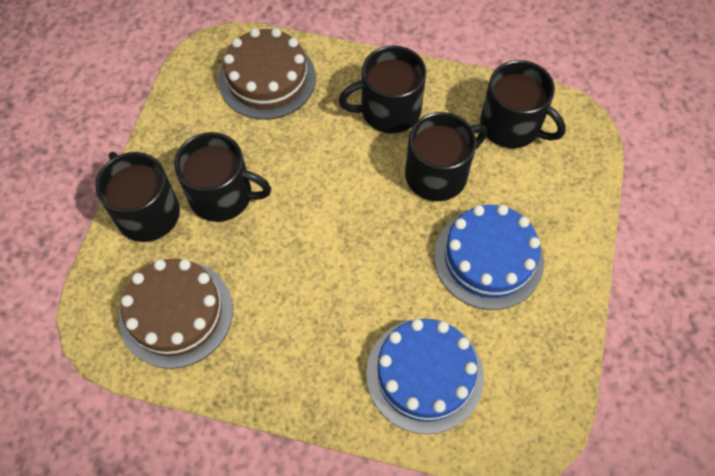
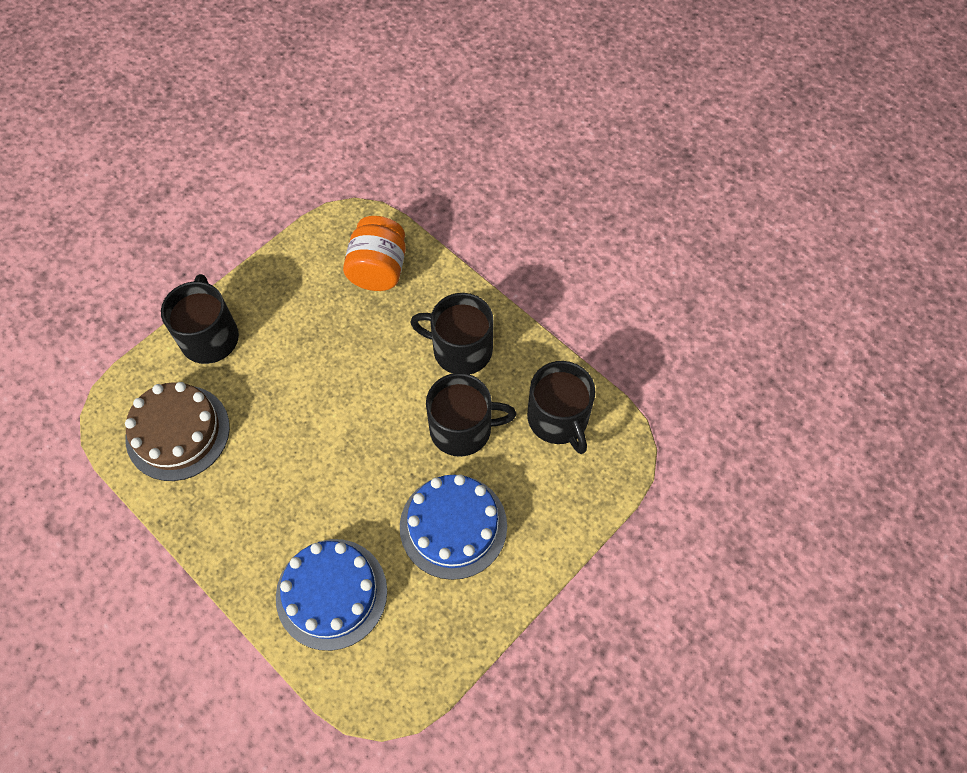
camera: 30 degrees right, 0 degrees up
(222, 195) = (275, 353): black mug -> none
(267, 79) = (378, 269): brown cake -> orange jar

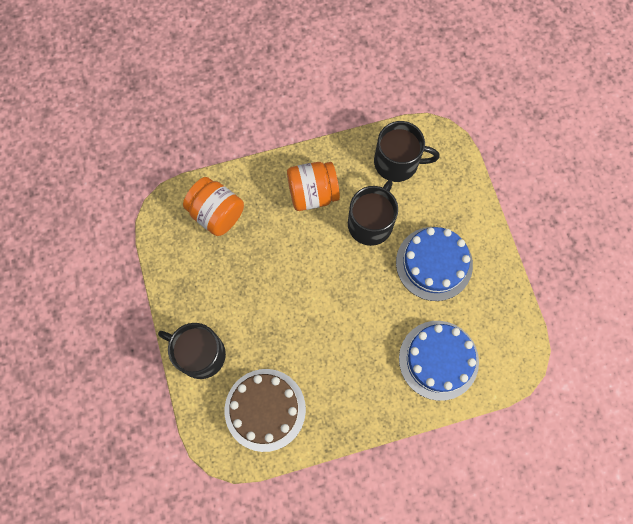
camera: 60 degrees left, 10 degrees up
(461, 349) = (312, 193): black mug -> orange jar

